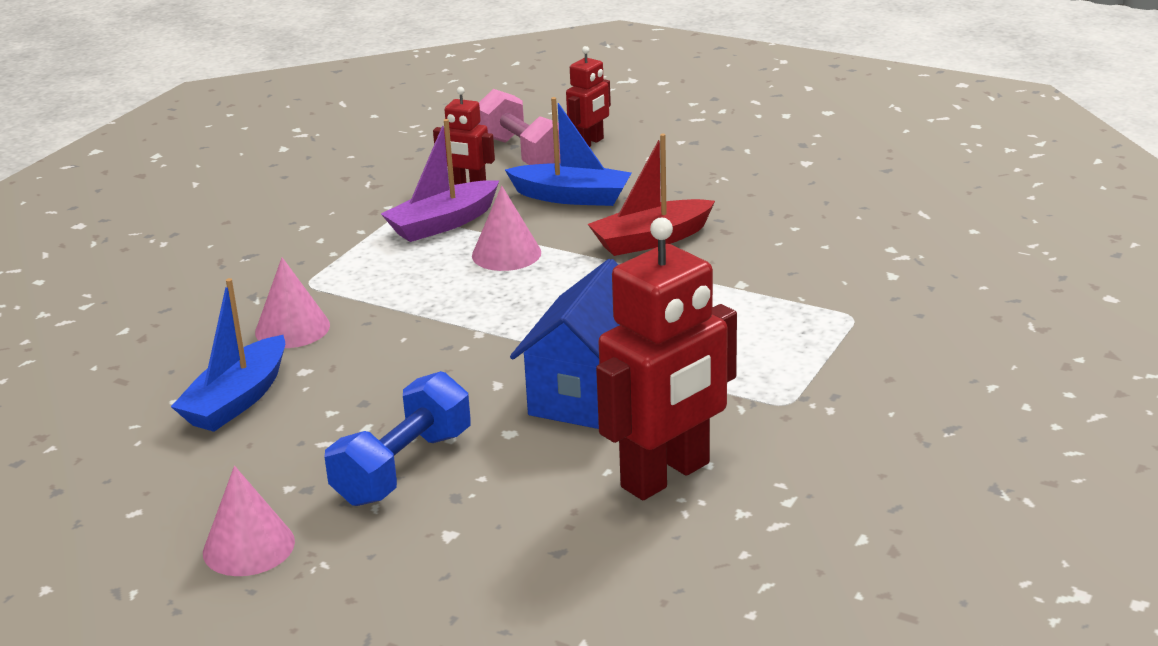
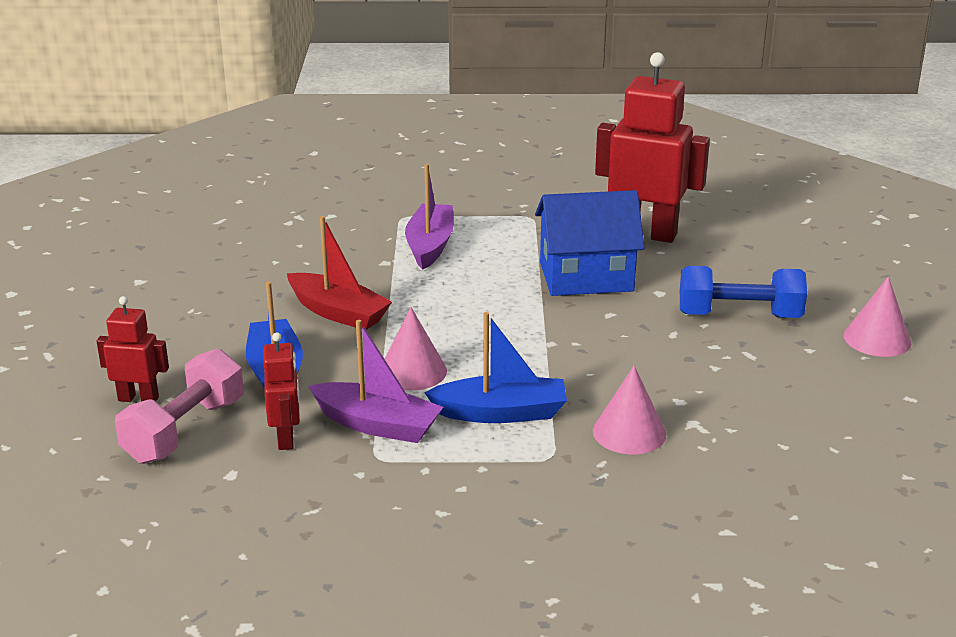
camera: 120 degrees left, 0 degrees up
(237, 400) = (749, 414): blue boat -> blue boat (500, 413)
(759, 317) = (430, 245): none -> purple boat

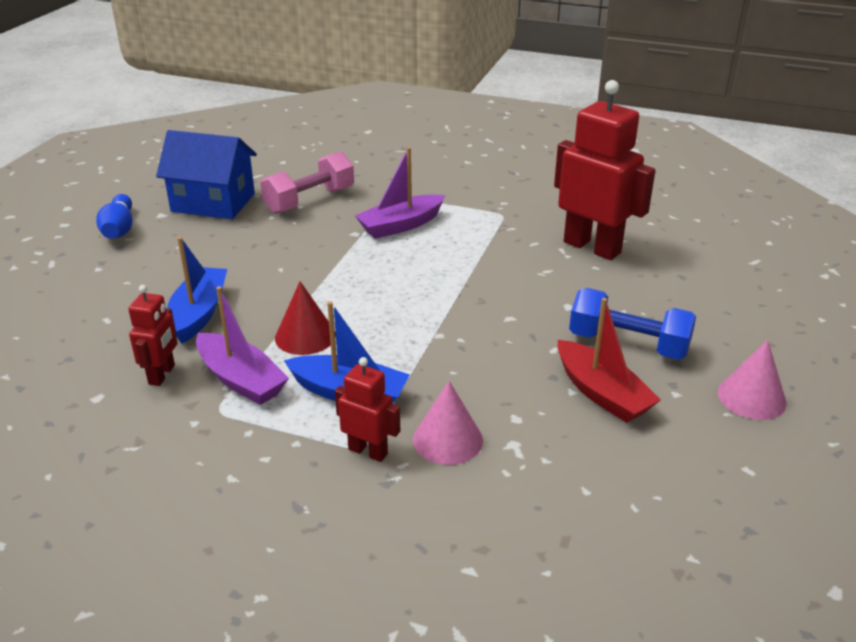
camera: 20 degrees right, 5 degrees up
(101, 305) = (119, 229): none -> blue bowling pin
(138, 399) = (83, 314): red robot -> red robot (368, 451)
(185, 430) = (94, 349): pink dumbbell -> pink dumbbell (310, 200)
(338, 312) = (285, 270): red boat -> red boat (601, 393)
(412, 371) = (305, 336): pink cone -> red cone
(430, 245) = (401, 225): purple boat -> purple boat turned 150 degrees counterclockwise
(586, 277) = (512, 278): blue house -> blue house (213, 202)

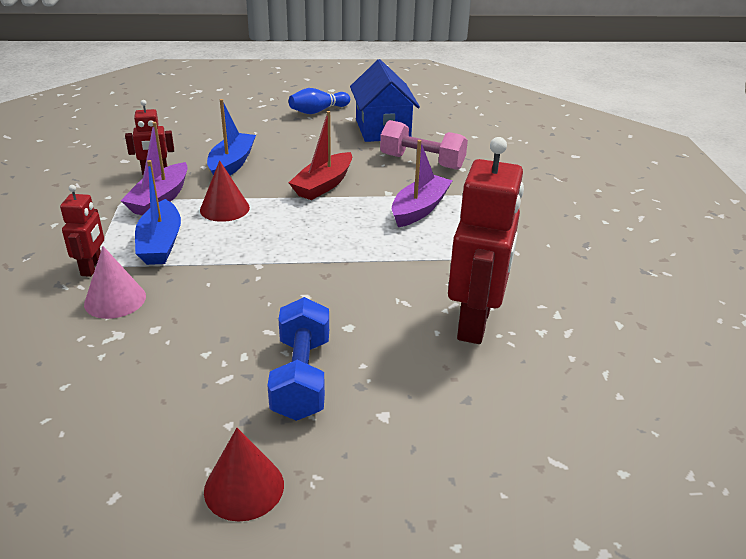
camera: 65 degrees right, 0 degrees up
(199, 313) = (231, 164): blue boat -> blue boat turned 60 degrees counterclockwise
(401, 225) = (419, 209): purple boat -> purple boat turned 90 degrees clockwise
(601, 393) = (208, 372): red boat -> red boat (323, 185)
(751, 397) = (244, 487): pink cone -> red cone

